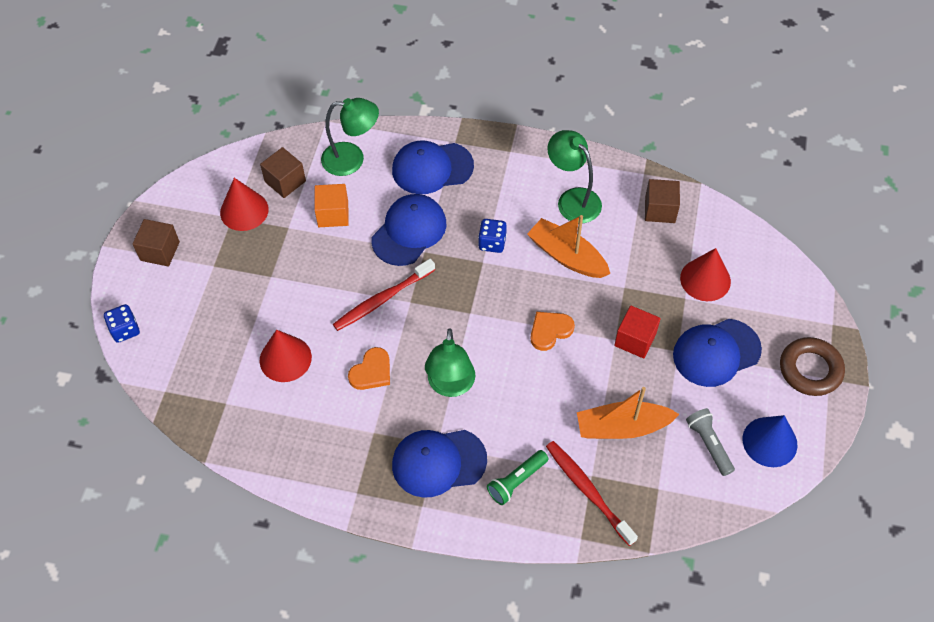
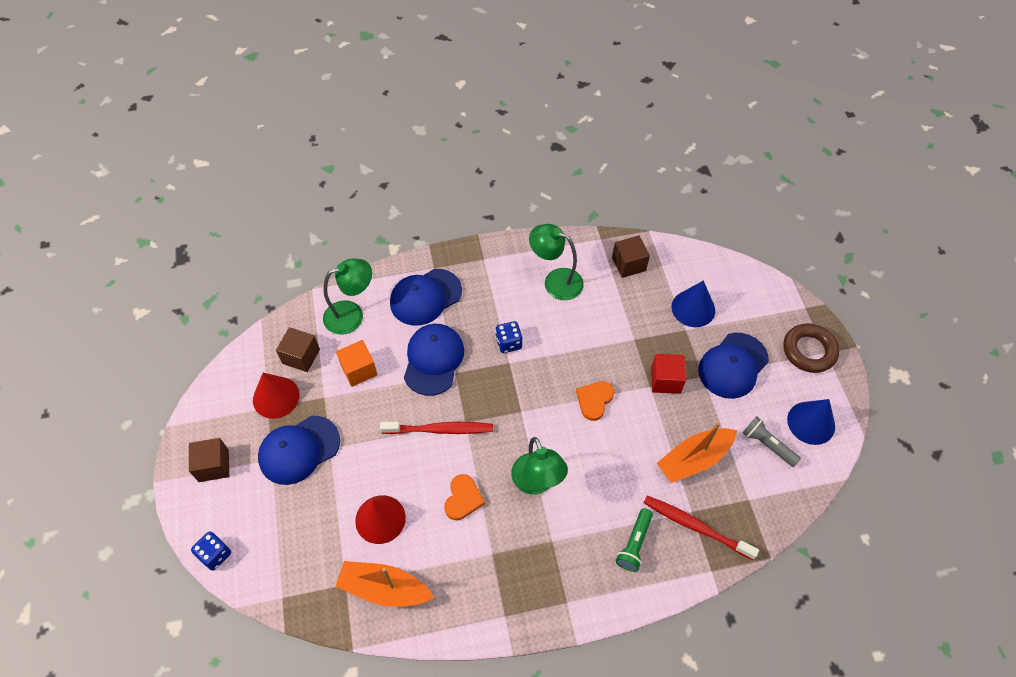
camera: 25 degrees left, 0 degrees up
(382, 299) = (440, 430): red toothbrush -> red toothbrush turned 120 degrees counterclockwise
(438, 462) = (561, 556): blue cap -> blue cap (299, 450)
(567, 256) = (575, 331): orange boat -> orange boat (384, 588)
(705, 279) = (693, 308): red cone -> blue cone

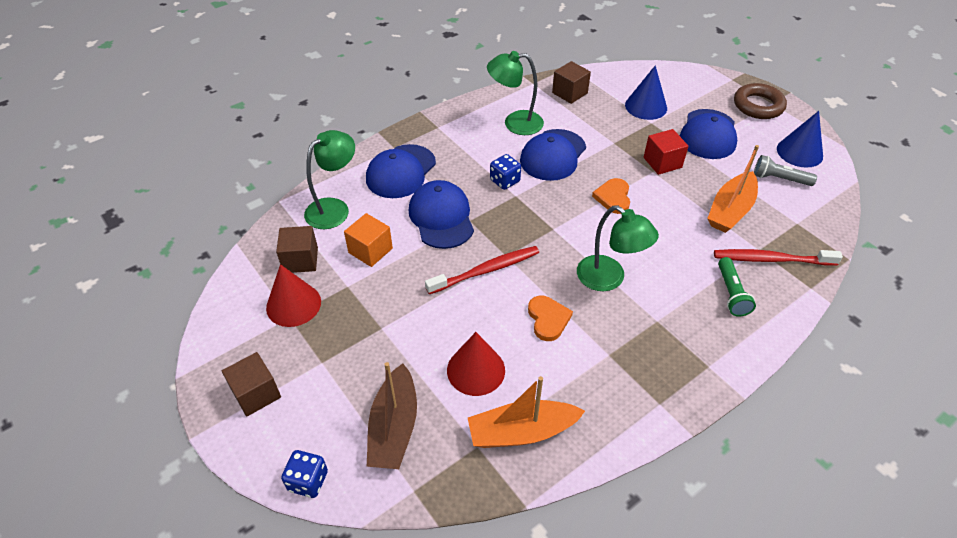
camera: 25 degrees left, 10 degrees down
(294, 540) = (394, 427): none -> brown boat
(299, 450) = (348, 342): blue cap -> blue cap (553, 155)

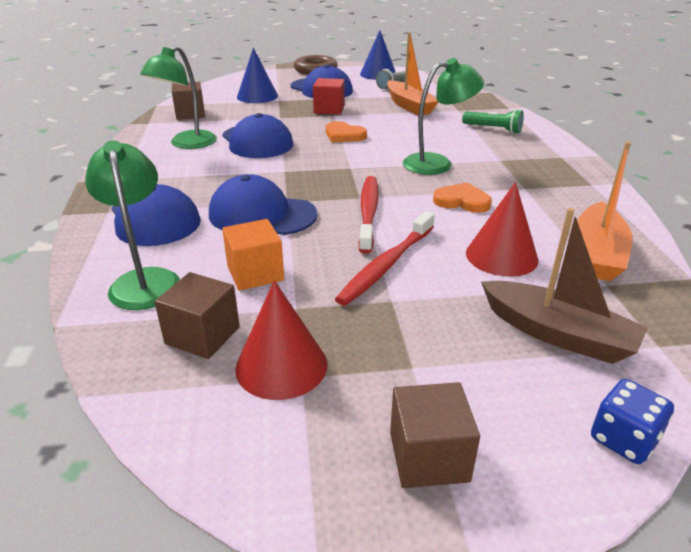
camera: 60 degrees left, 15 degrees down
(505, 181) = (257, 170): blue dice -> none
(771, 259) = (471, 109): red toothbrush -> red toothbrush (386, 265)

